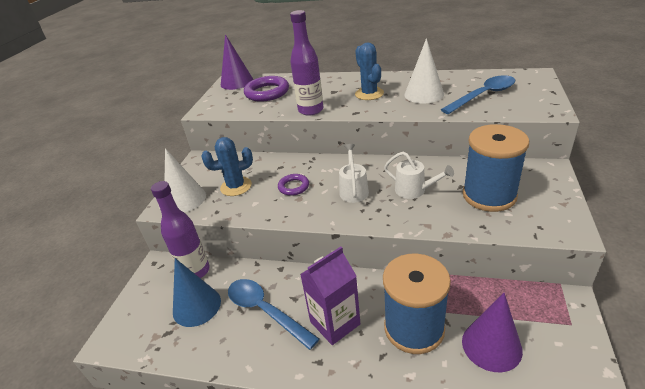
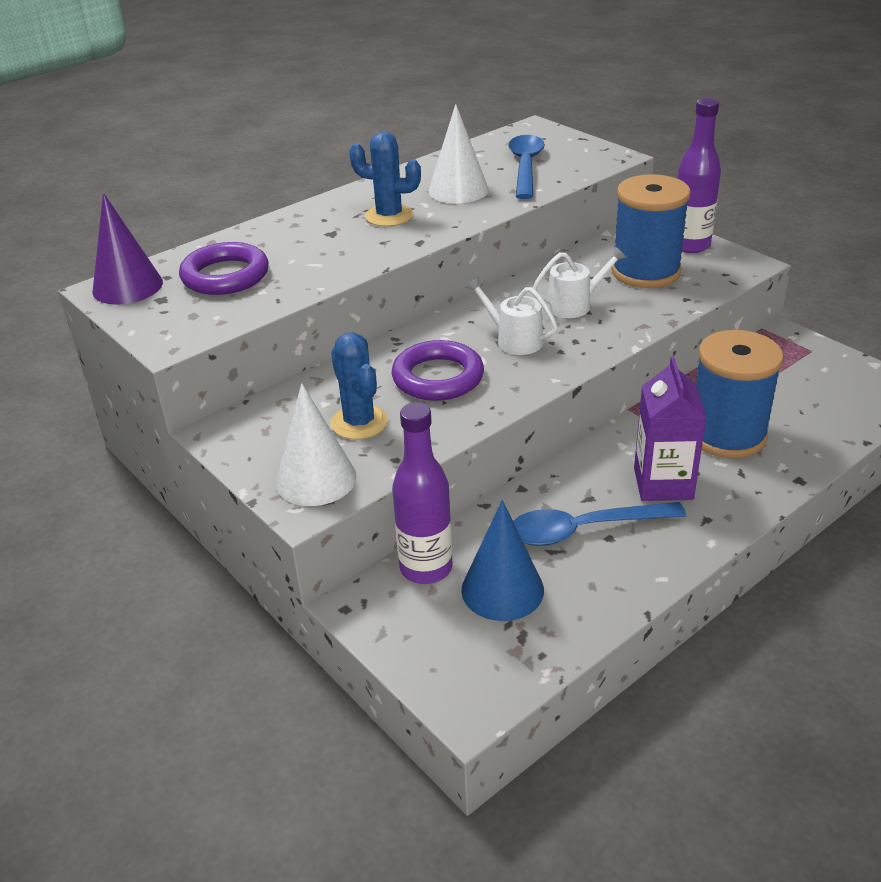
camera: 55 degrees left, 0 degrees up
(236, 186) = (359, 422): blue cactus -> blue cactus turned 45 degrees counterclockwise
(293, 187) = (438, 377): purple ring -> purple ring, size x1.72
(311, 110) = (352, 265): purple bottle -> purple bottle (690, 245)
(491, 345) = (793, 402): purple cone -> none

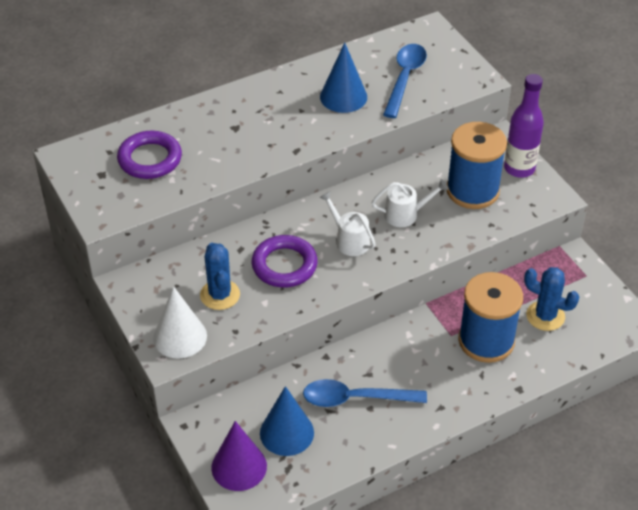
camera: 10 degrees right, 10 degrees up
(127, 286) = (80, 157): purple cone -> purple cone (239, 467)
(389, 216) = (282, 117): blue cactus -> blue cactus (545, 316)
(426, 568) = (243, 406): purple bottle -> none
(458, 190) = (343, 97): white cone -> blue cone
(663, 484) = (423, 373): purple carton -> none

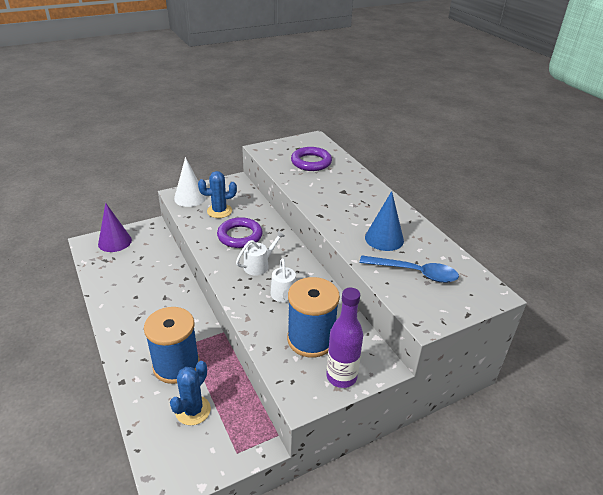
camera: 90 degrees right, 10 degrees down
(286, 432) = (131, 260): blue cone -> none
(355, 398) = (146, 290): blue spoon -> none

